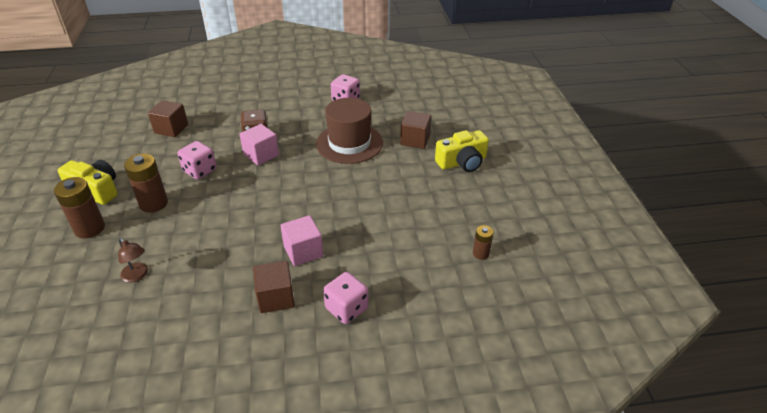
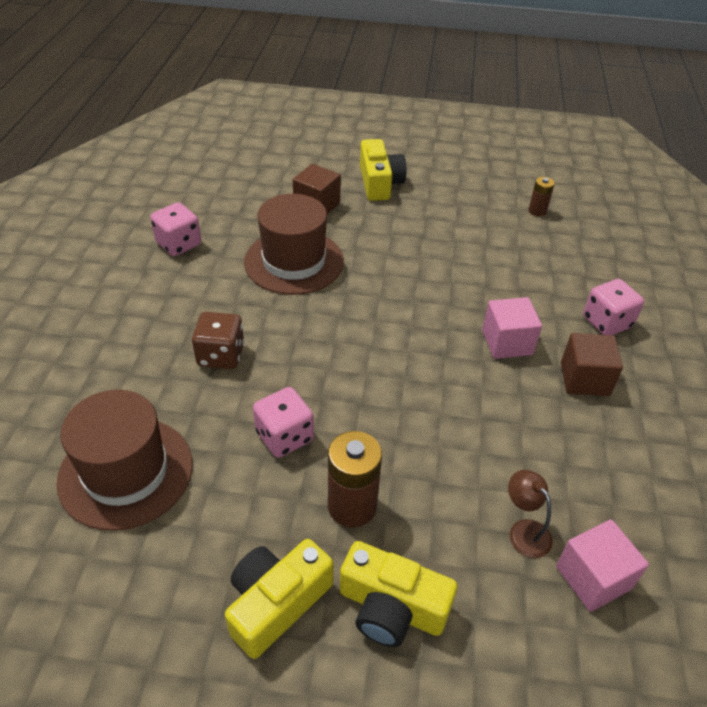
camera: 75 degrees left, 5 degrees up
(89, 228) = (391, 607): brown battery -> yellow camera
(137, 276) = (524, 531): brown lamp -> brown lamp turned 90 degrees counterclockwise
(171, 129) = (126, 472): brown cube -> brown hat
(261, 155) = (276, 356): pink cube -> pink cube (593, 577)

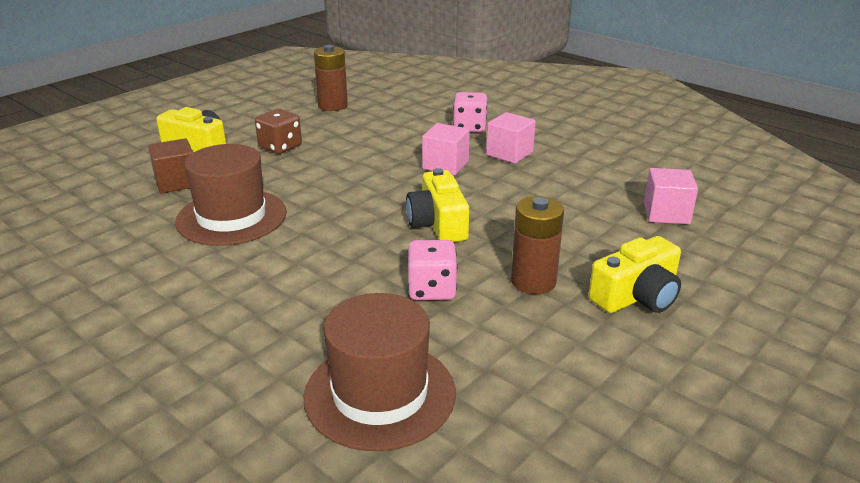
camera: 55 degrees left, 15 degrees down
(179, 244) = (105, 270): pink dice -> none
(221, 355) = (297, 292): brown dice -> brown dice (280, 147)
(276, 603) = (596, 348): yellow camera -> yellow camera (438, 223)
(524, 531) = (613, 222): brown lamp -> none
(537, 211) = (333, 106): brown battery -> brown battery, size x1.80
(584, 379) = (509, 153): brown cube -> pink cube

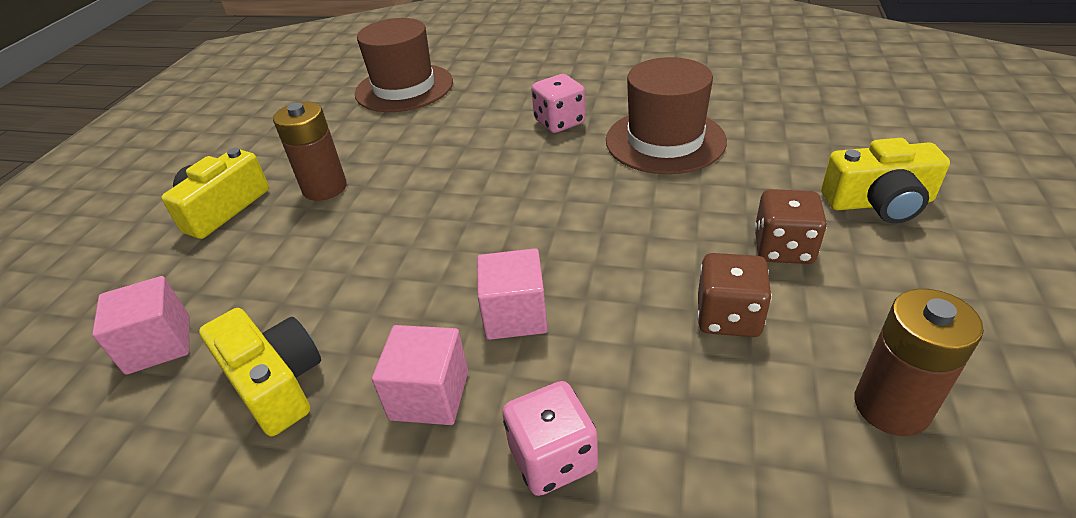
camera: 155 degrees right, 10 degrees up
(177, 182) = (789, 150): brown cube -> none
(348, 137) = (728, 317): none -> brown dice
(432, 289) = (413, 150): pink dice -> pink dice (559, 122)
(438, 223) = (453, 212): yellow camera -> yellow camera (275, 383)

